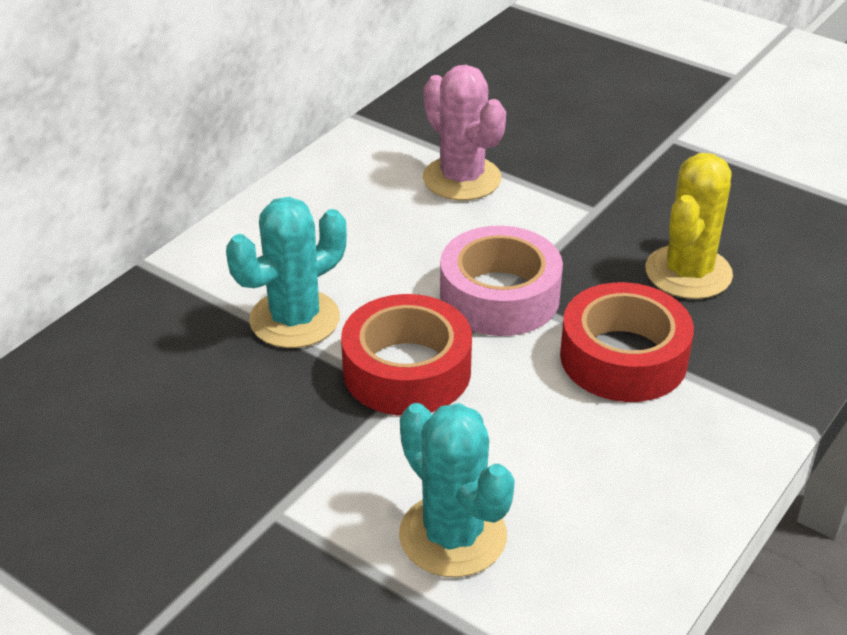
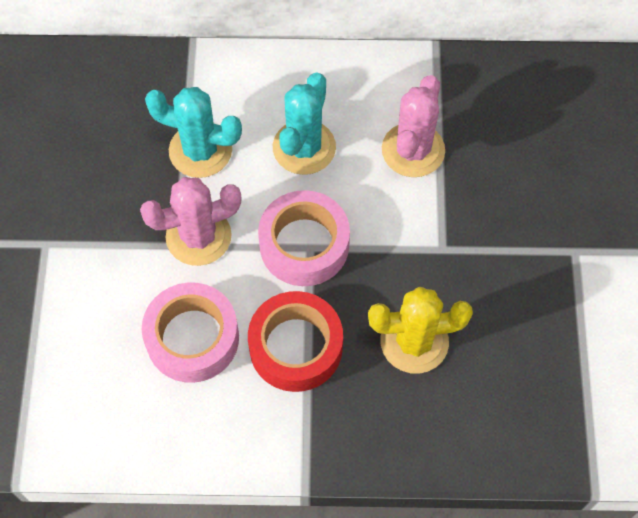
camera: 55 degrees right, 25 degrees up
(407, 370) = (198, 236): red tape -> pink cactus
(453, 535) = (85, 339): turquoise cactus -> turquoise cactus (304, 147)
(539, 435) = (192, 338): none -> pink tape

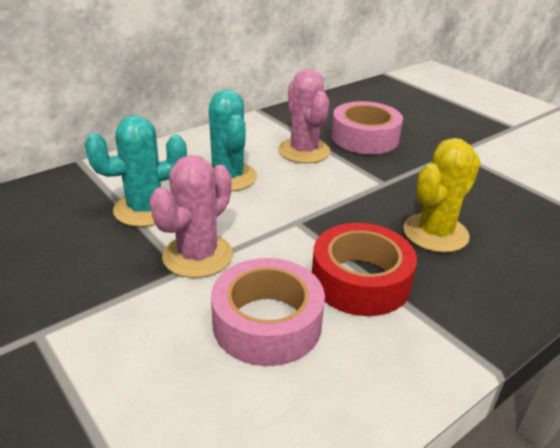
camera: 40 degrees left, 30 degrees down
(304, 245) = (290, 222): pink tape -> pink tape (365, 138)

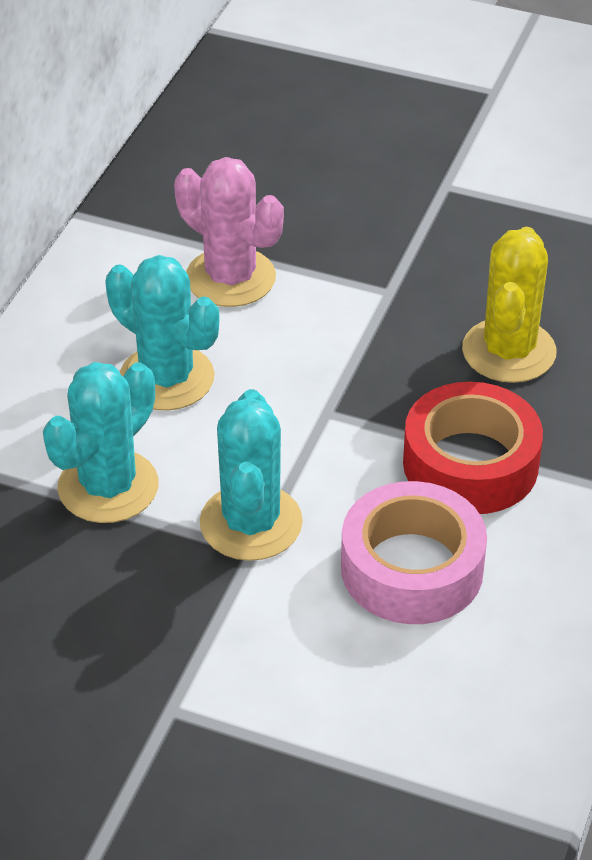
camera: 30 degrees left, 10 degrees up
(197, 256) = (251, 523): pink cactus -> turquoise cactus
(365, 138) = (297, 210): pink tape -> none

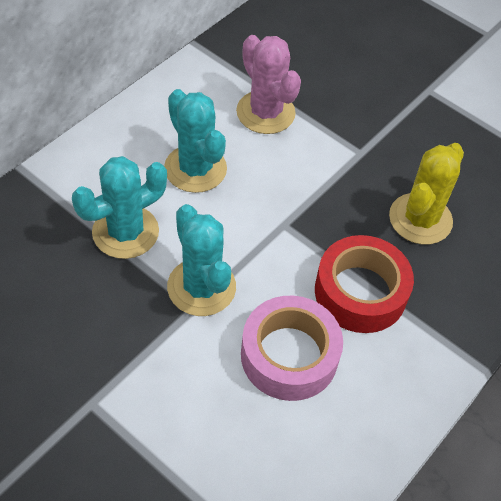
camera: 15 degrees right, 10 degrees up
(251, 523) = (201, 287): turquoise cactus -> turquoise cactus turned 45 degrees counterclockwise

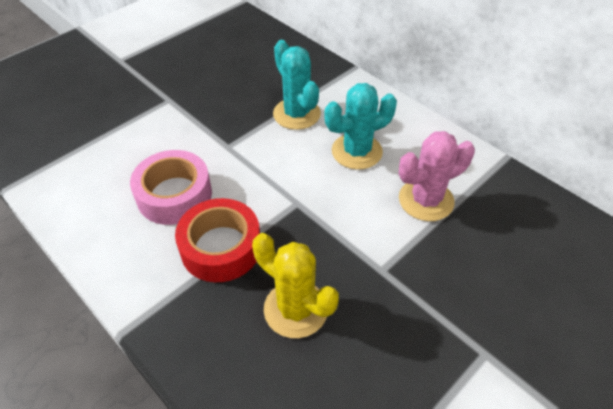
camera: 100 degrees right, 5 degrees down
(201, 287) = (243, 150): turquoise cactus -> none

